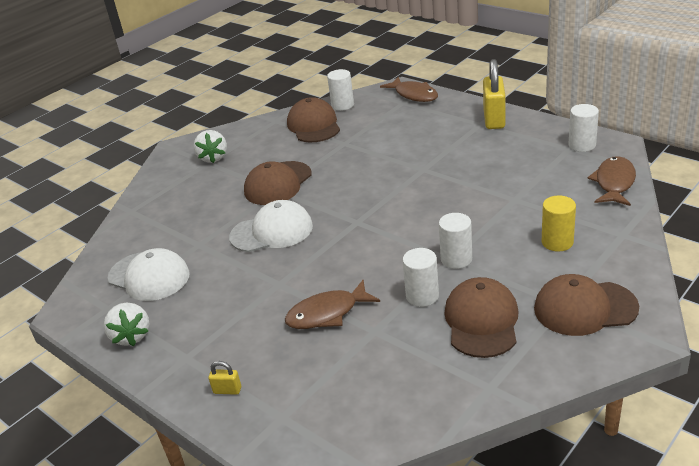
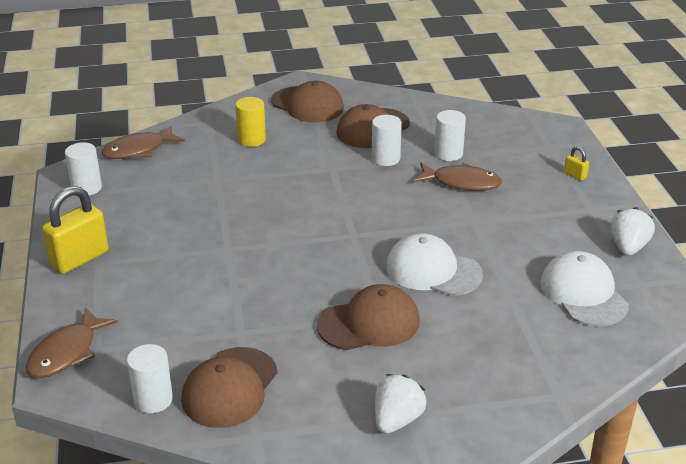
camera: 145 degrees left, 0 degrees up
(414, 95) = (67, 352): brown fish -> brown fish turned 150 degrees counterclockwise
(456, 259) = (329, 166): white cylinder -> white cylinder (448, 154)

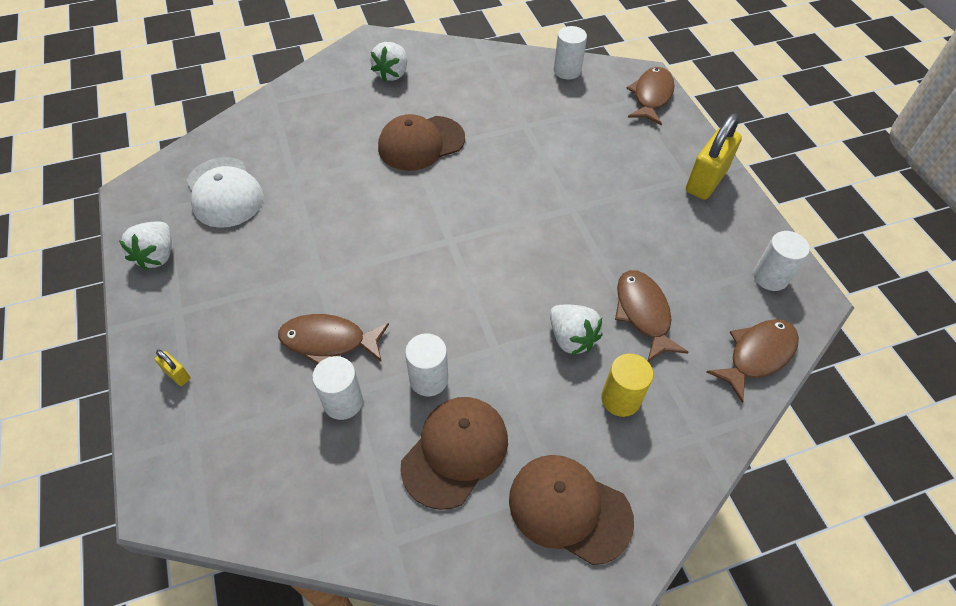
camera: 170 degrees right, 20 degrees up
(207, 177) = (643, 313): none -> brown fish
(230, 387) = (516, 83): brown cap -> none
(271, 169) = (571, 338): none -> white strawberry
(433, 270) = (366, 203): white cap -> none

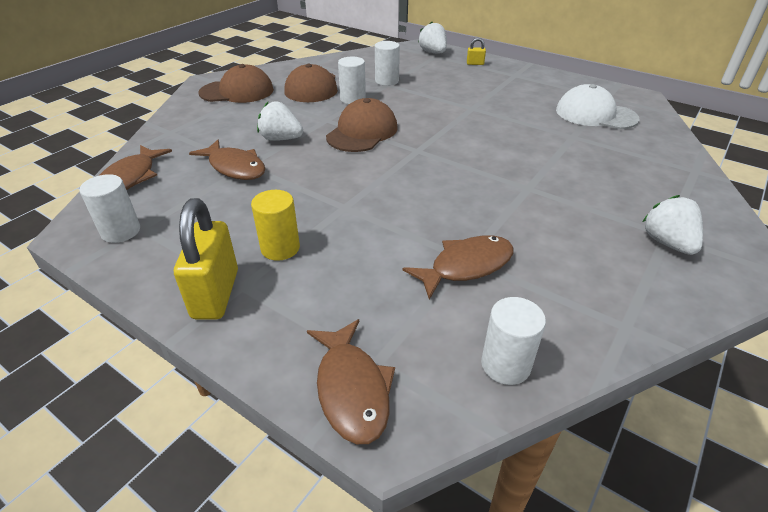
camera: 145 degrees right, 15 degrees down
(157, 256) = (566, 84): white strawberry -> white strawberry (433, 52)
(329, 341) = (424, 92): brown fish -> brown fish (466, 266)
(421, 143) = (532, 196): brown cap -> brown cap (362, 132)
(620, 399) = (229, 128): yellow cylinder -> yellow cylinder (280, 248)

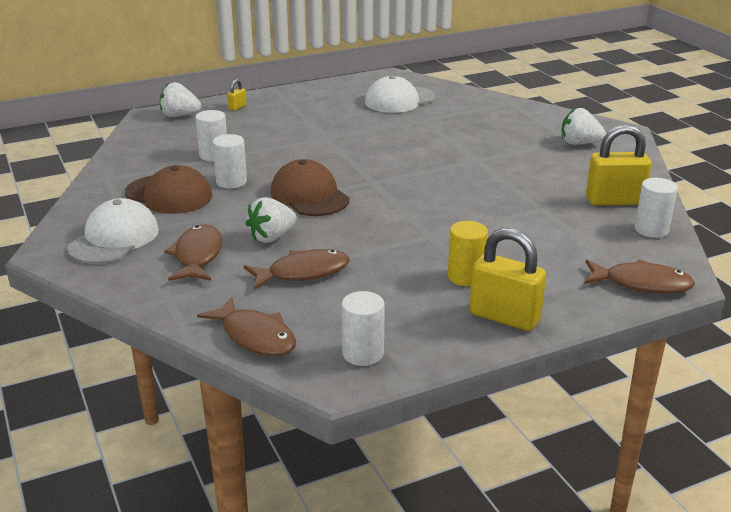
camera: 60 degrees left, 10 degrees down
(237, 91) = (114, 238): brown cap -> white cap
(466, 266) = (550, 212): brown fish -> brown fish (197, 256)
(549, 310) = (614, 201): none -> yellow padlock

